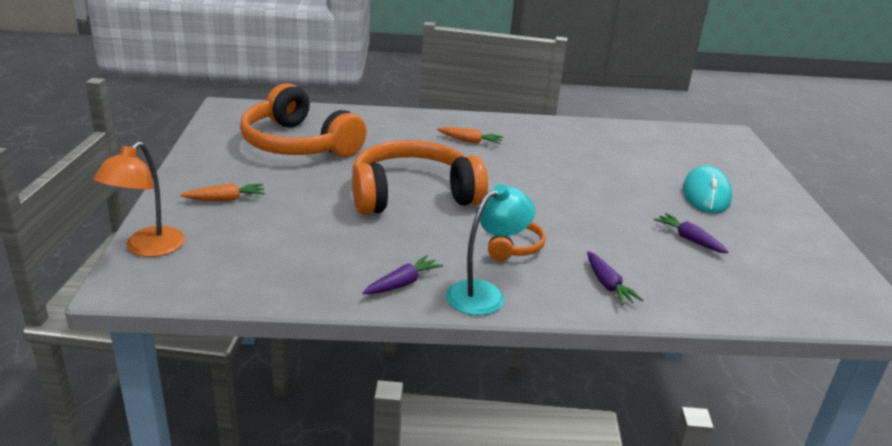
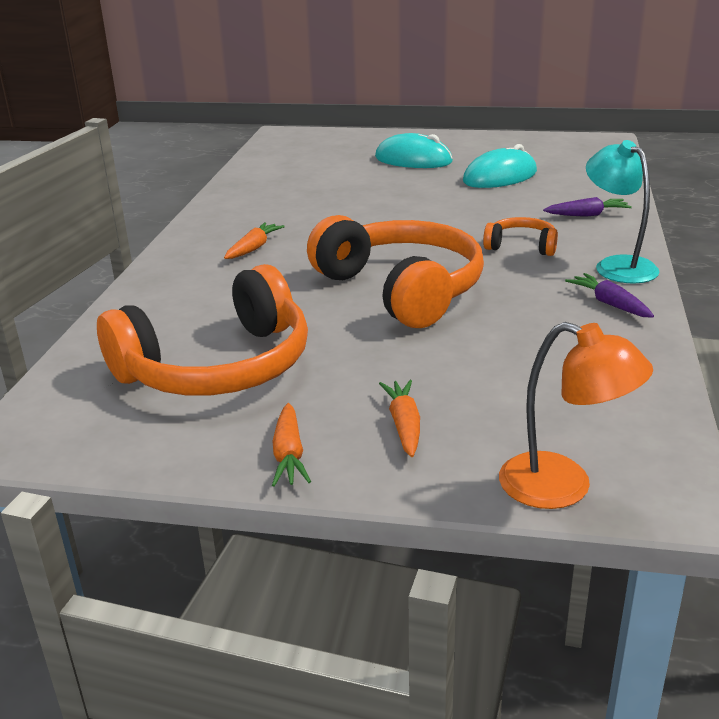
camera: 75 degrees left, 0 degrees up
(201, 169) = (289, 455): none -> orange carrot
(413, 195) = (401, 289): orange headphones -> orange headphones turned 150 degrees clockwise
(689, 239) = (500, 177): purple carrot -> turquoise mouse

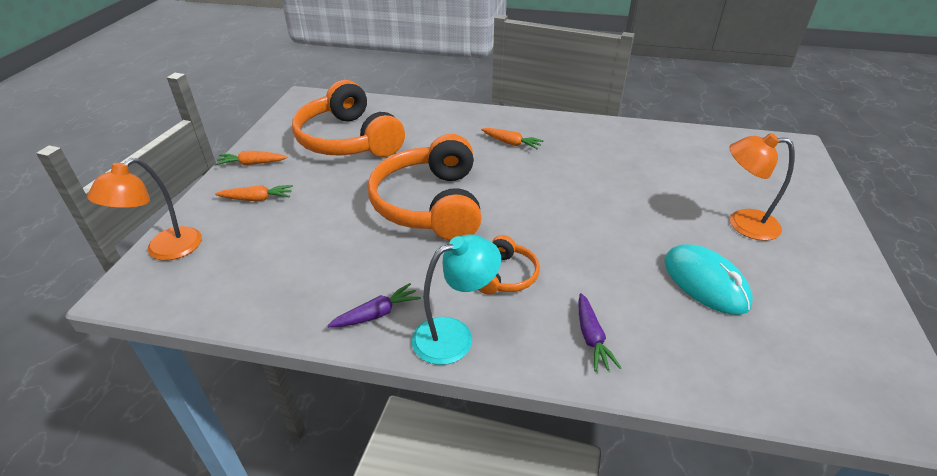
camera: 90 degrees right, 10 degrees up
(401, 289) = (430, 204): orange headphones -> orange headphones turned 120 degrees clockwise
(413, 160) = (743, 223): turquoise mouse -> orange lamp

